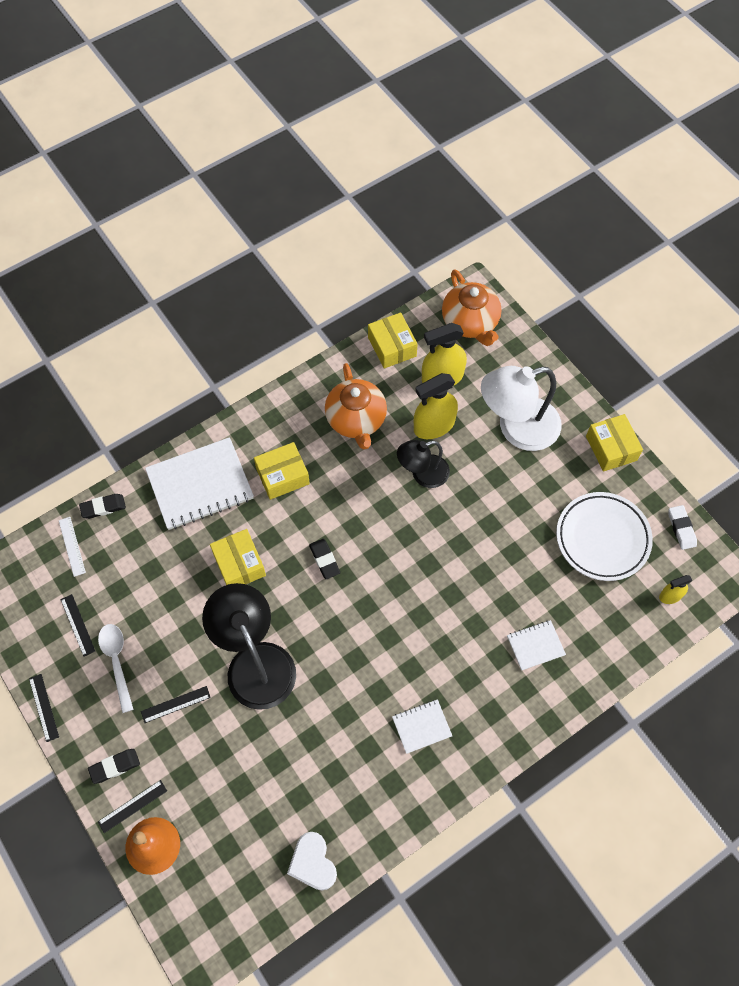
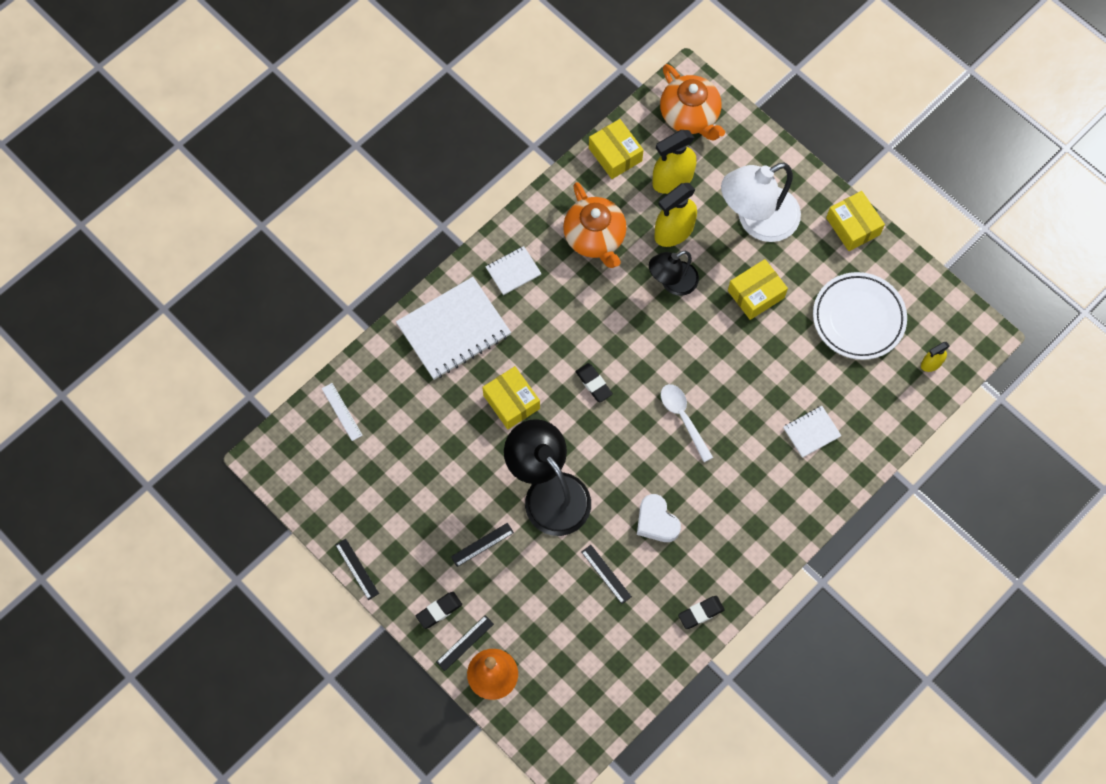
camera: 10 degrees left, 5 degrees up
(77, 625) = (368, 486): black ruler -> black ruler (606, 574)
(103, 507) = (362, 368): black eraser -> black eraser (701, 613)
(117, 661) = (415, 514): white spoon -> white spoon (683, 418)
(282, 476) = (534, 307): yellow box -> yellow box (756, 294)
(313, 863) = (643, 663): white heart -> white heart (656, 521)
(421, 726) = (718, 525): white notebook -> white notebook (513, 271)
(681, 528) = (932, 296): white eraser -> none

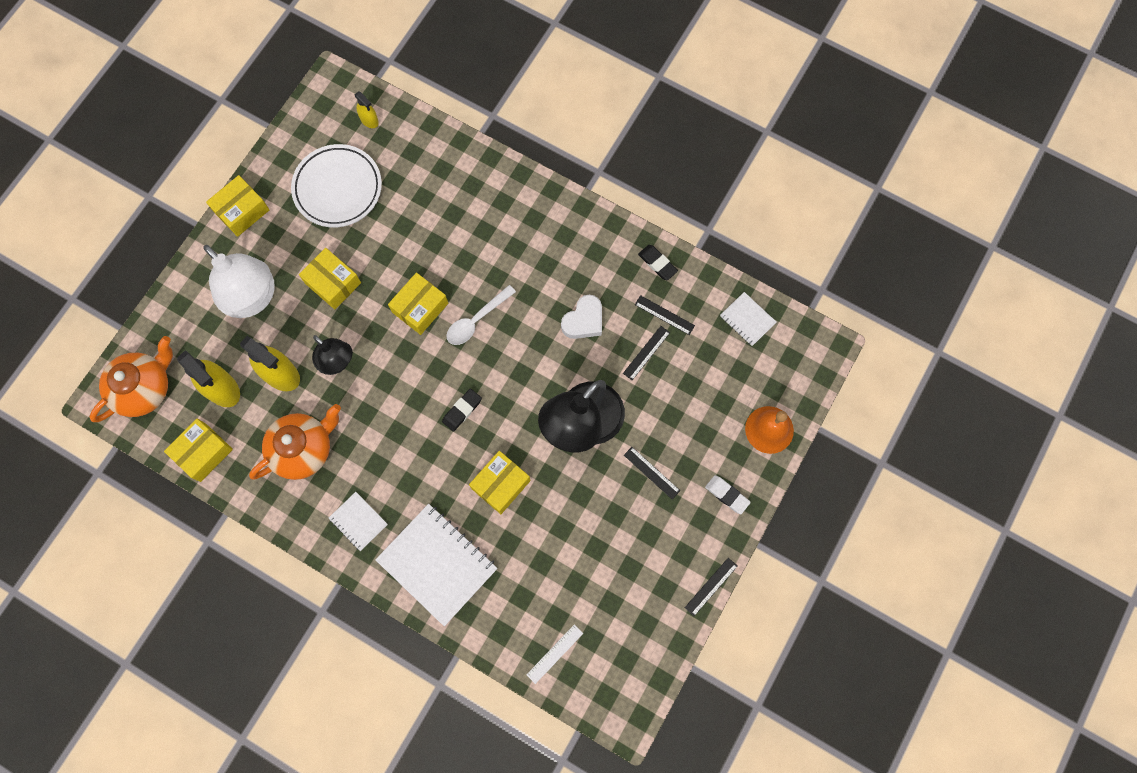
camera: 105 degrees left, 5 degrees up
(439, 611) = (727, 495): black eraser -> white eraser
(465, 643) = (749, 462): black ruler -> black ruler (664, 315)
(709, 368) = (420, 308): none -> yellow box
(811, 432) = (461, 206): white notebook -> white notebook (747, 319)

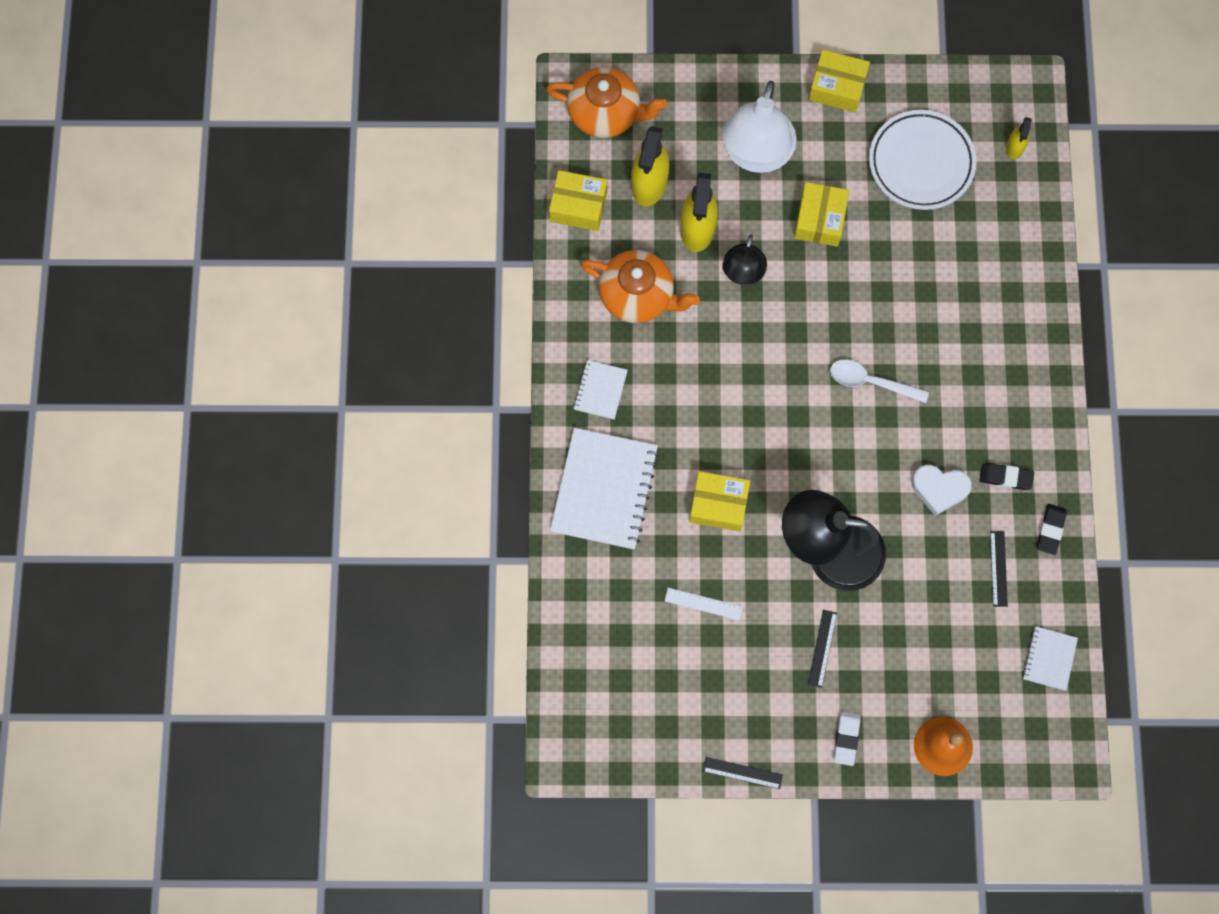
camera: 60 degrees right, 0 degrees up
(420, 308) = (848, 319): yellow box -> none
(462, 410) = (769, 423): black eraser -> black eraser (1005, 477)
(554, 653) = (585, 653): white ruler -> white ruler (703, 603)
(646, 353) = (945, 573): black ruler -> none

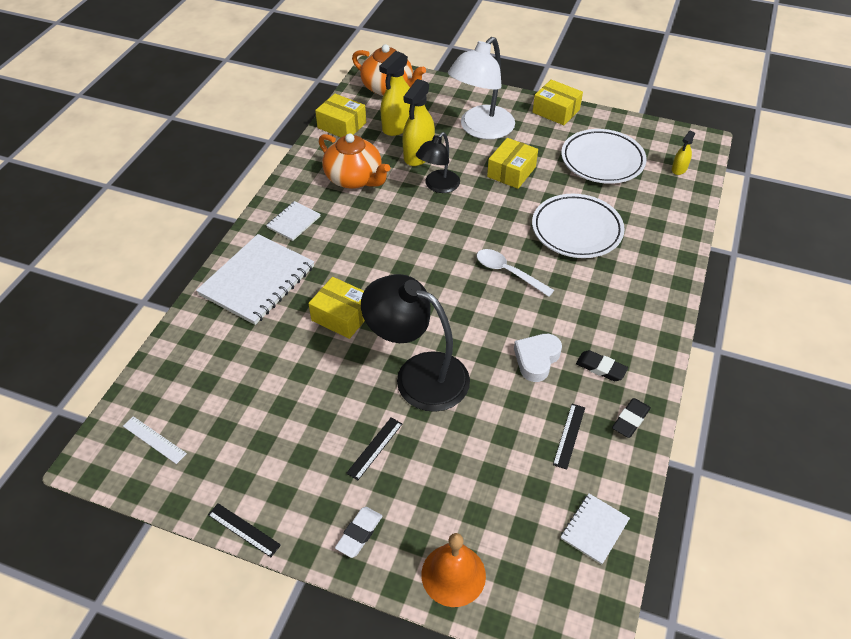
camera: 20 degrees right, 25 degrees down
(703, 603) = (289, 380): white ruler -> white ruler (154, 439)
(925, 291) = (576, 230): none -> white plate
(939, 489) = (536, 359): white heart -> white heart turned 90 degrees clockwise

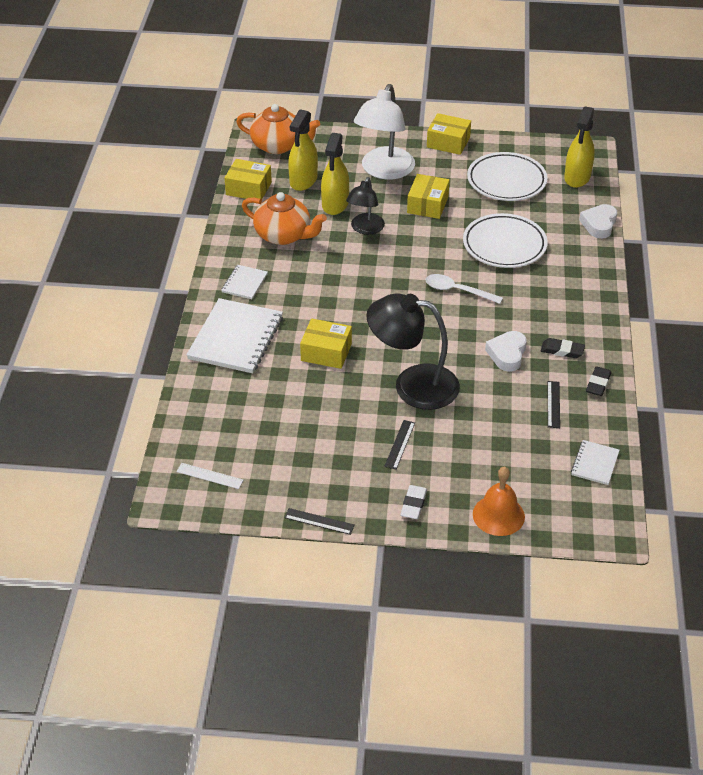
camera: 15 degrees left, 5 degrees down
(679, 169) = (577, 177): yellow spray bottle -> yellow spray bottle, size x1.90
(688, 225) = (599, 224): none -> white heart

